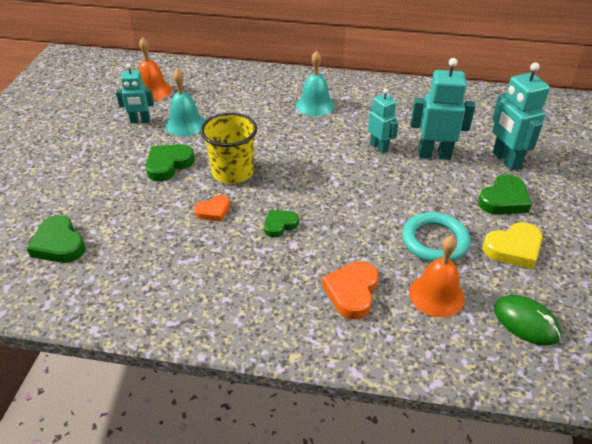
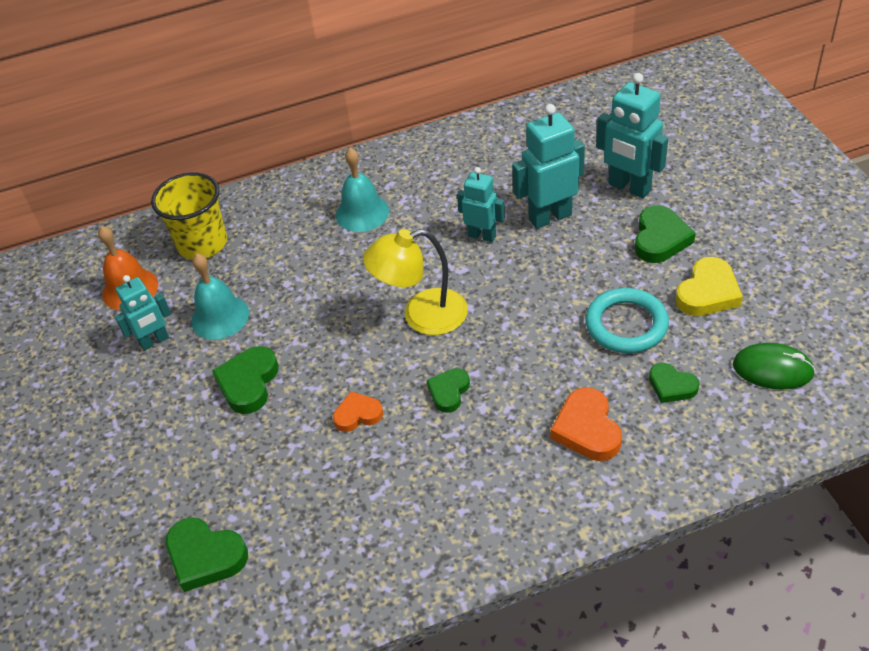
camera: 25 degrees left, 5 degrees up
(213, 211) = (357, 414): orange heart -> orange heart turned 135 degrees counterclockwise
(232, 172) = (338, 353): yellow cup -> yellow cup (202, 244)
(301, 175) = (422, 316): none -> yellow lamp
(436, 295) = (671, 386): orange bell -> green heart

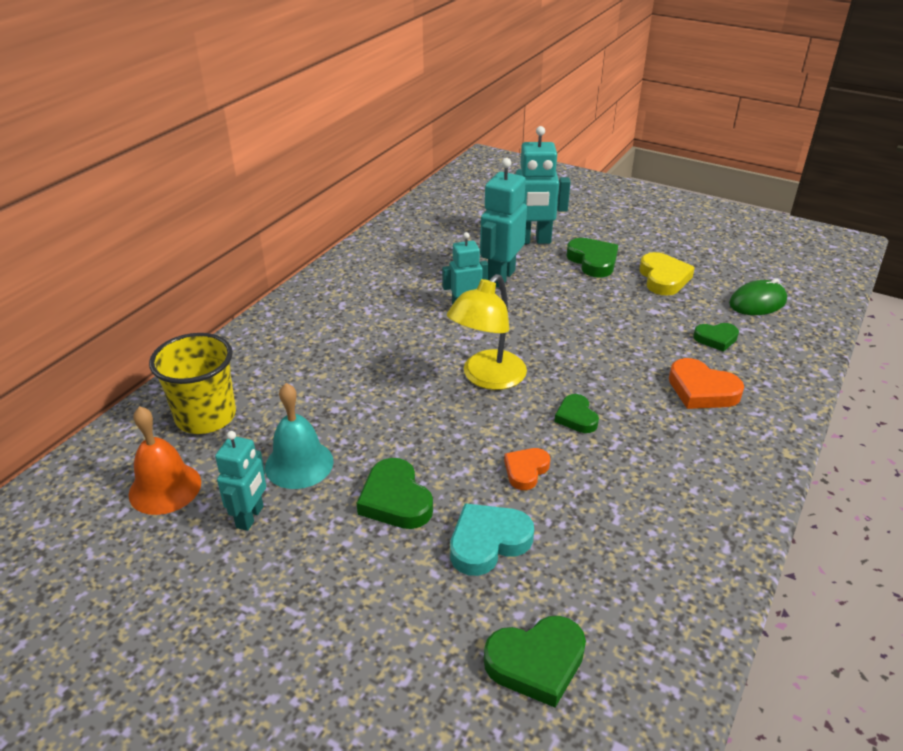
camera: 45 degrees left, 10 degrees down
(270, 454) = (488, 542): none -> turquoise heart
(362, 213) = (342, 332): turquoise bell -> none
(626, 324) = (639, 317): turquoise ring -> none

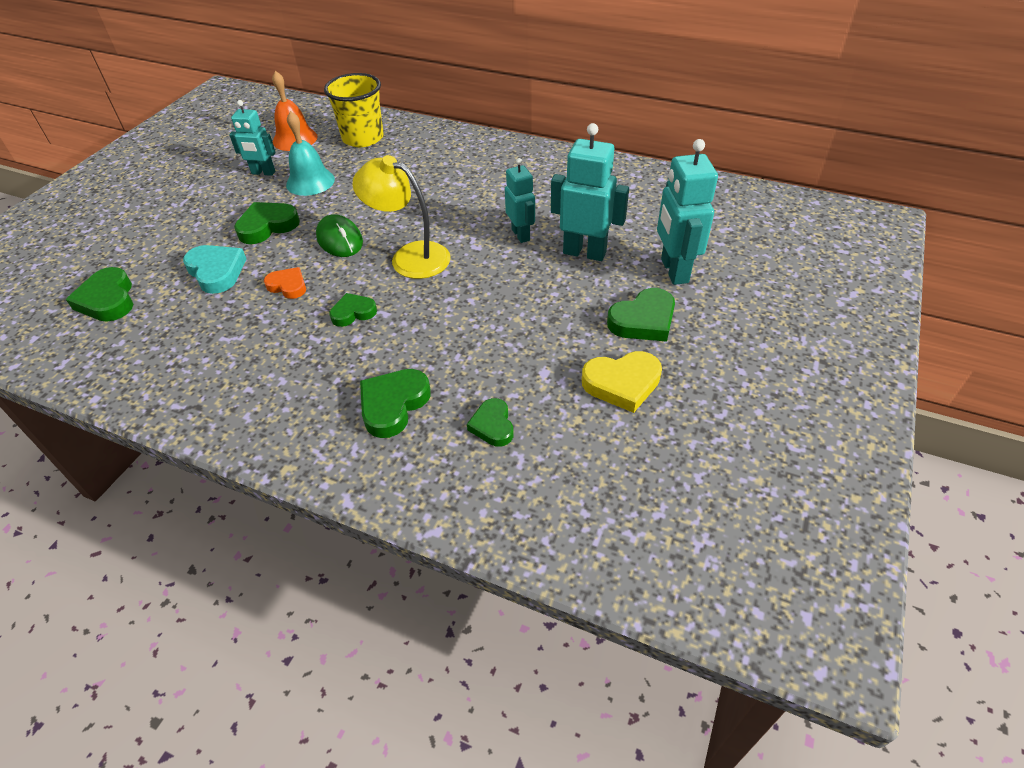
camera: 85 degrees right, 10 degrees up
(702, 390) = (393, 405): orange heart -> green heart
(757, 302) = (586, 478): green mouse -> green mouse (339, 240)

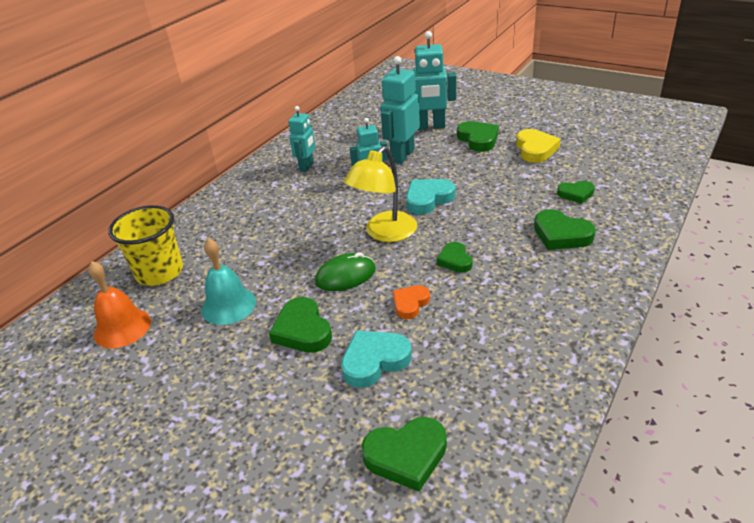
camera: 80 degrees left, 10 degrees down
(263, 173) = (186, 347): turquoise robot -> turquoise robot (307, 167)
(479, 283) = (428, 199): none -> turquoise heart

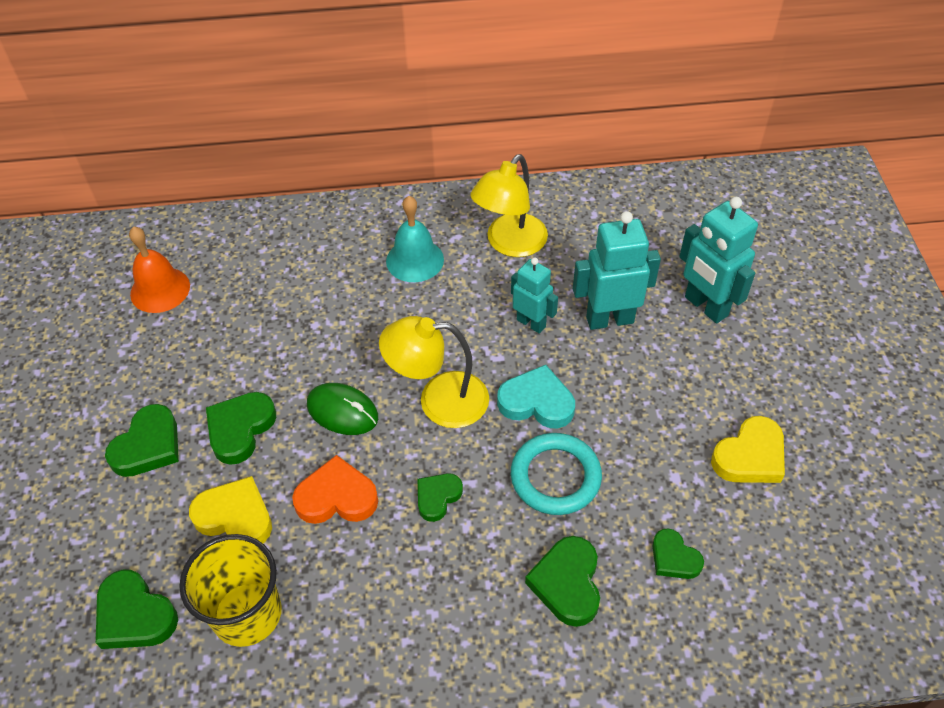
camera: 50 degrees right, 15 degrees up
(159, 272) = (246, 257): yellow cup -> yellow cup (247, 613)
(228, 305) = (236, 345): turquoise bell -> turquoise bell (415, 260)
(307, 167) = (510, 244): turquoise robot -> yellow lamp
(374, 361) = (235, 516): turquoise heart -> yellow heart
(410, 303) = (337, 497): orange heart -> orange heart, size x1.55
(478, 139) = (719, 377): green heart -> green heart (148, 446)
(486, 212) = (555, 477): none -> turquoise ring

